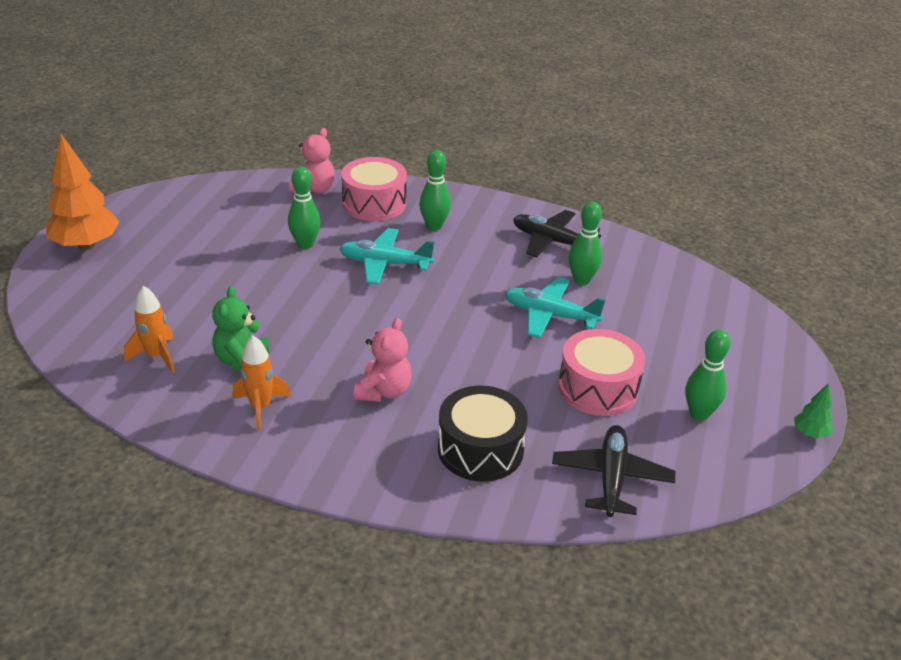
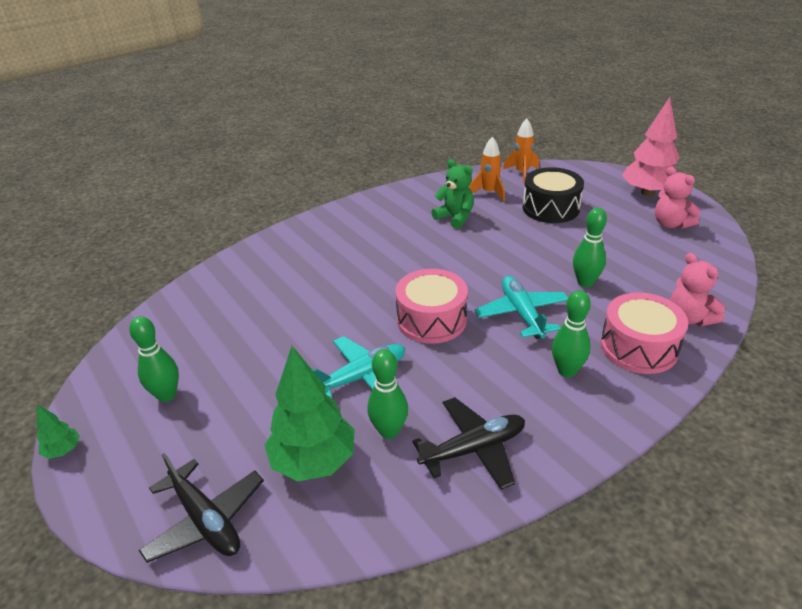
camera: 130 degrees right, 0 degrees up
(86, 245) = (647, 193): orange tree -> pink tree
(260, 407) = (405, 213): orange rocket -> orange rocket (522, 173)
(383, 391) = (369, 258): pink teddy bear -> pink teddy bear (671, 224)
(385, 264) = (522, 314): turquoise plane -> turquoise plane turned 60 degrees counterclockwise
(480, 449) = (277, 274): black drum -> black drum (550, 208)
(598, 388) = (257, 355): pink drum -> pink drum (431, 320)
(611, 478) = (187, 314): black plane -> black plane (205, 520)
(645, 300) = (314, 461): none -> green tree

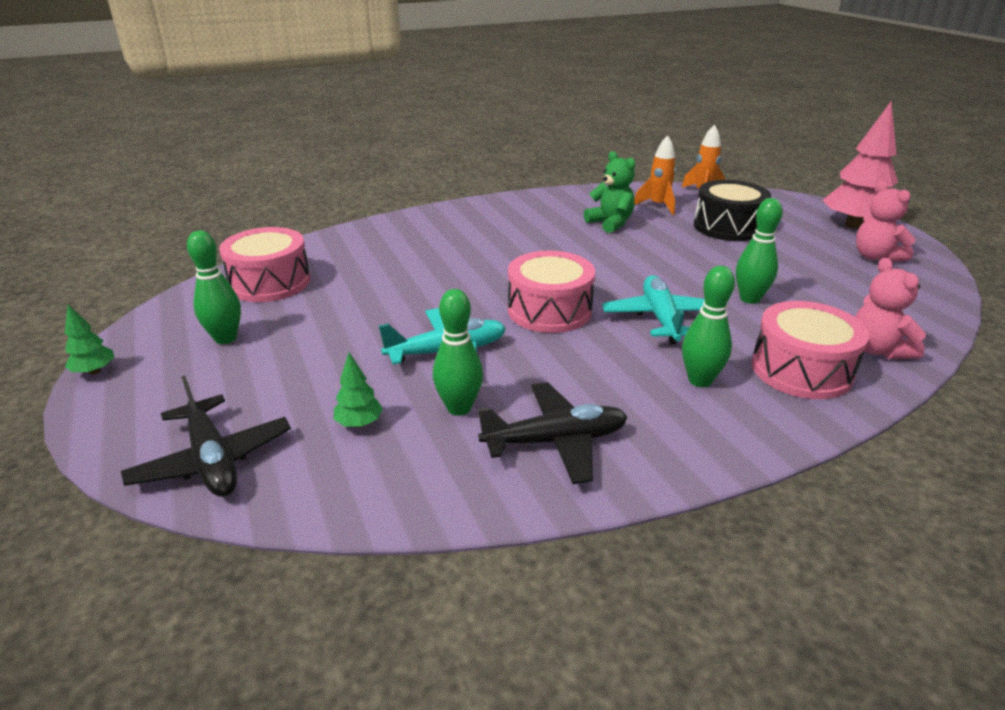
camera: 10 degrees right, 5 degrees down
(182, 328) = (270, 282): none -> pink drum
(314, 461) = (359, 423): green tree -> green tree, size x0.45

